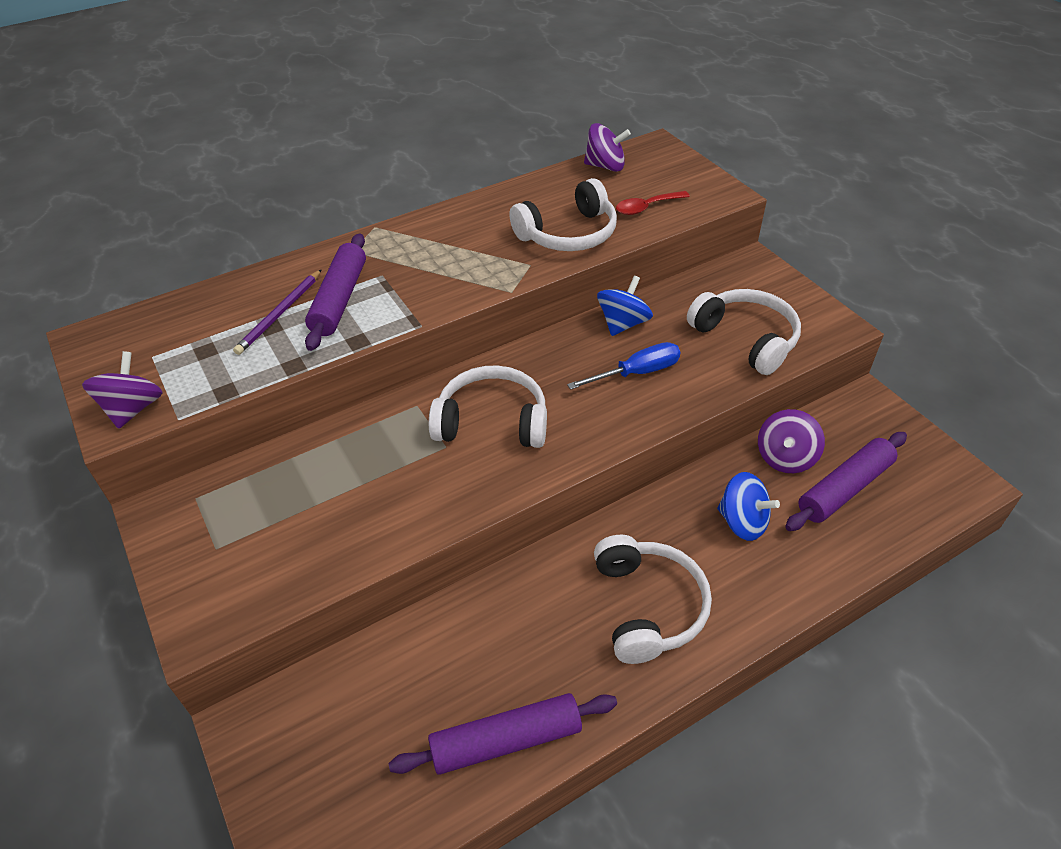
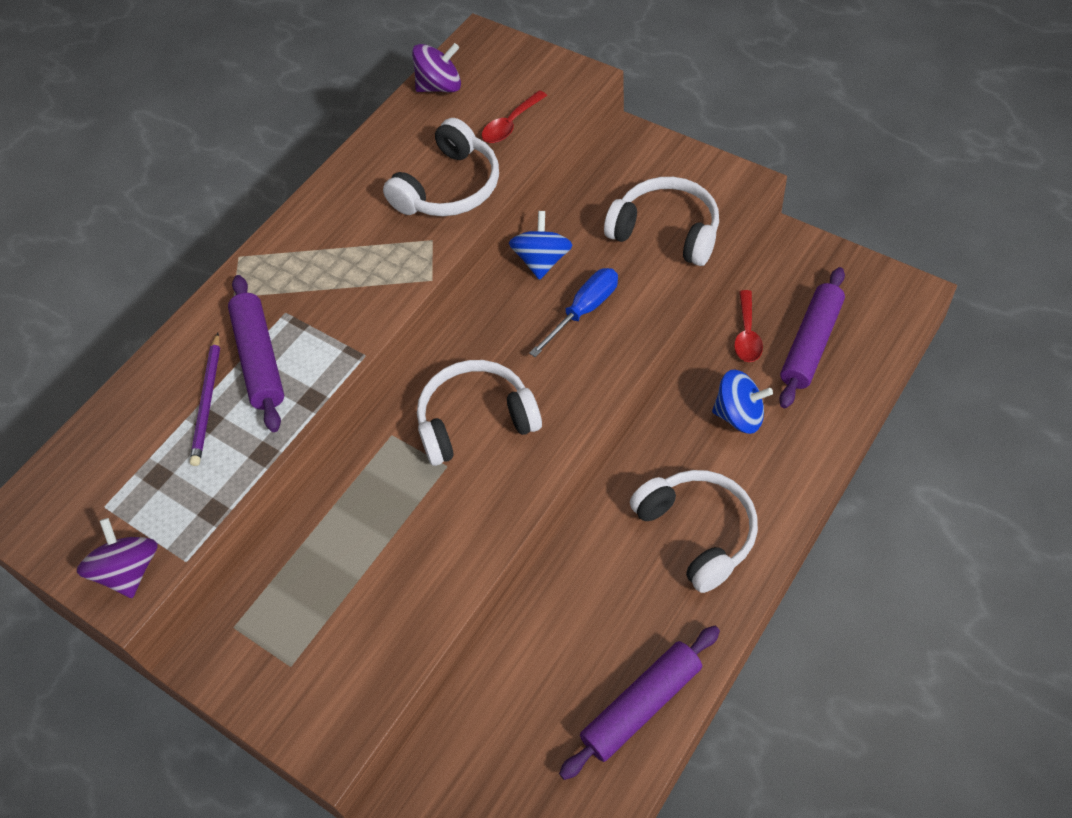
camera: 20 degrees left, 10 degrees up
(785, 457) = (747, 334): purple spinning top -> red spoon

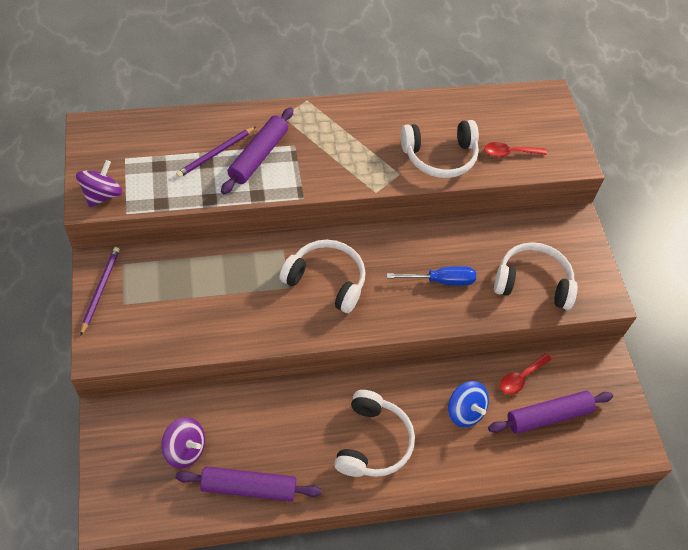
camera: 35 degrees right, 0 degrees up
(244, 679) = (100, 290): none -> purple pencil
(440, 86) = (499, 102): purple spinning top -> purple spinning top (185, 450)
(542, 260) = (452, 237): blue spinning top -> none
(666, 231) = (533, 283): white headphones -> white headphones turned 60 degrees counterclockwise

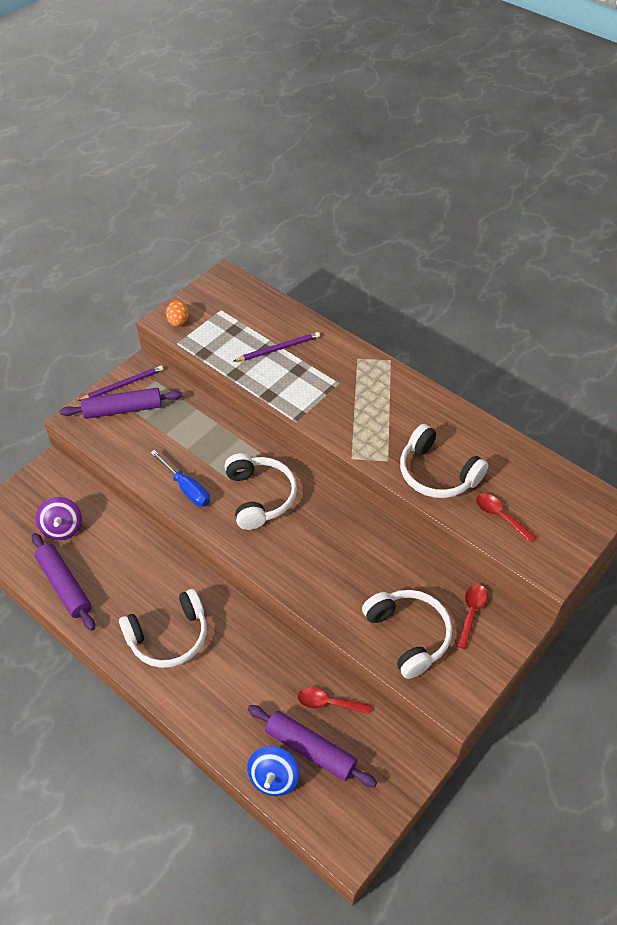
camera: 55 degrees right, 5 degrees down
(102, 195) = (178, 322): purple spinning top -> orange egg
(215, 153) = (278, 349): purple pencil -> purple pencil turned 150 degrees clockwise
(258, 156) = (304, 371): purple rolling pin -> purple rolling pin (123, 409)
(441, 280) = (339, 568): blue screwdriver -> blue screwdriver (186, 488)
(465, 411) = (255, 682): blue spinning top -> blue spinning top (274, 778)
(546, 235) = (471, 613): none -> red spoon

